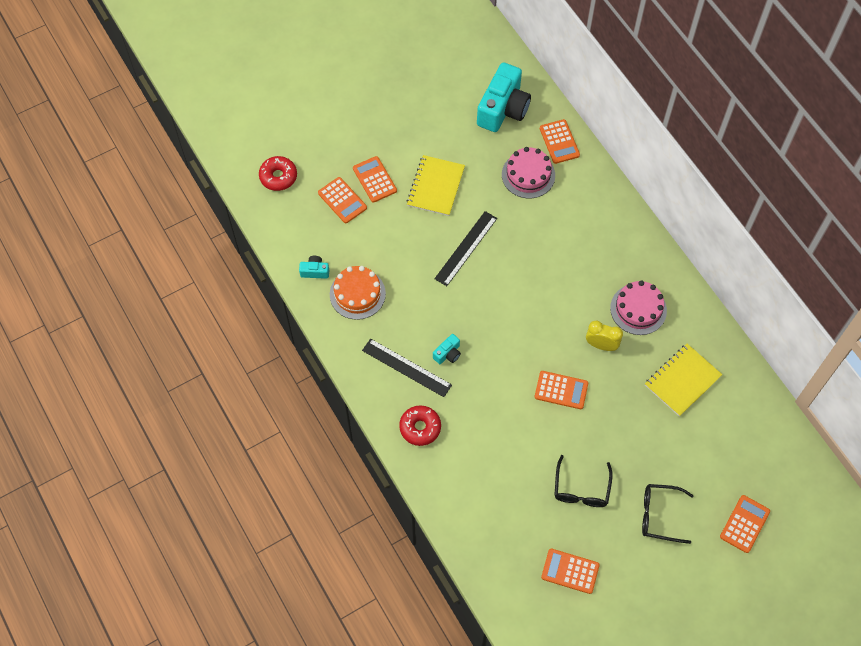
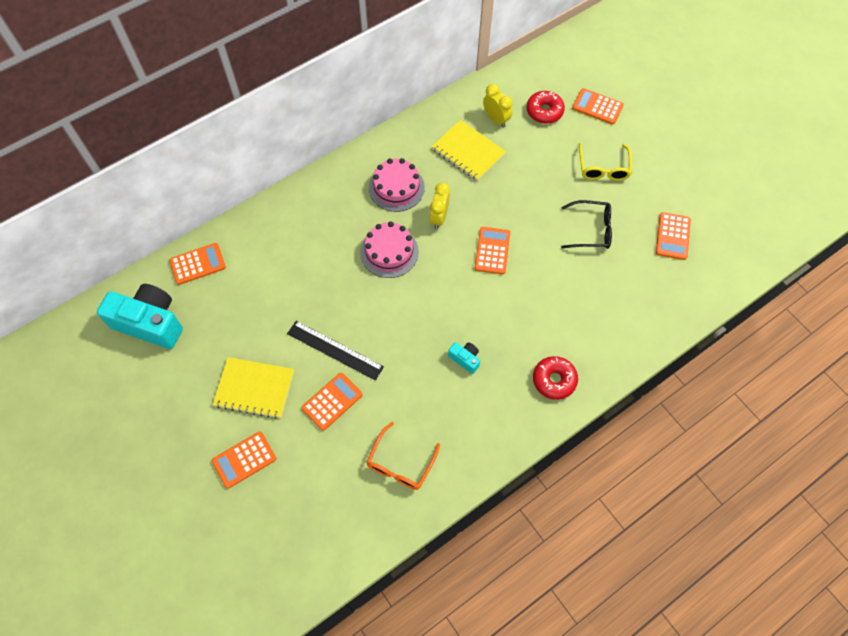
camera: 95 degrees left, 0 degrees up
(278, 177) = (238, 584): red donut -> red donut (544, 111)
(315, 271) = (374, 518): turquoise camera -> none
(342, 200) = (274, 496): orange calculator -> orange calculator (332, 401)
(357, 294) = (400, 463): orange cake -> orange glasses
(406, 368) = (487, 400): black ruler -> none
(528, 175) = (240, 292): pink cake -> pink cake (389, 252)
(659, 515) = (603, 168): black glasses -> yellow glasses
(726, 413) = (496, 119): none -> yellow clock

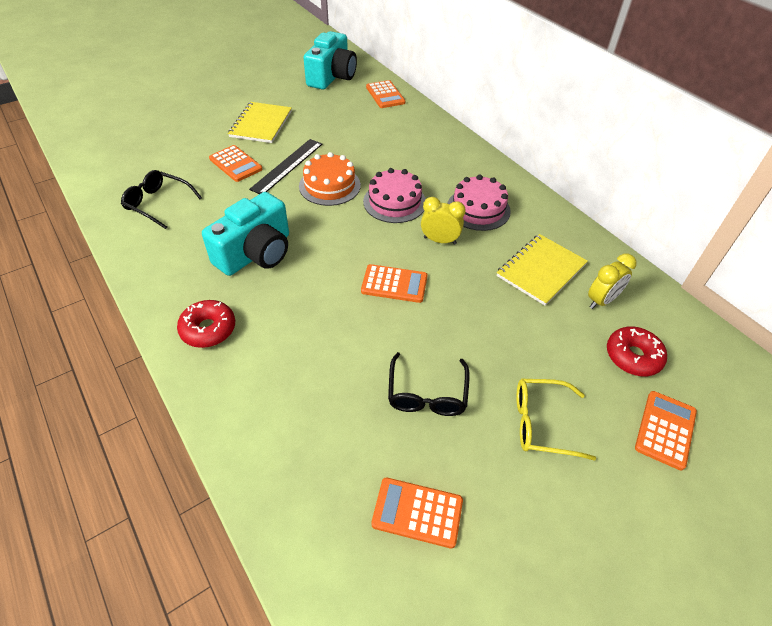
camera: 90 degrees right, 15 degrees down
(244, 460) = (199, 120): orange calculator -> none
(366, 308) = (329, 185): none -> orange cake
(400, 463) = (158, 203): orange glasses -> black glasses
(465, 359) = (256, 253): turquoise camera -> turquoise camera, size x2.28

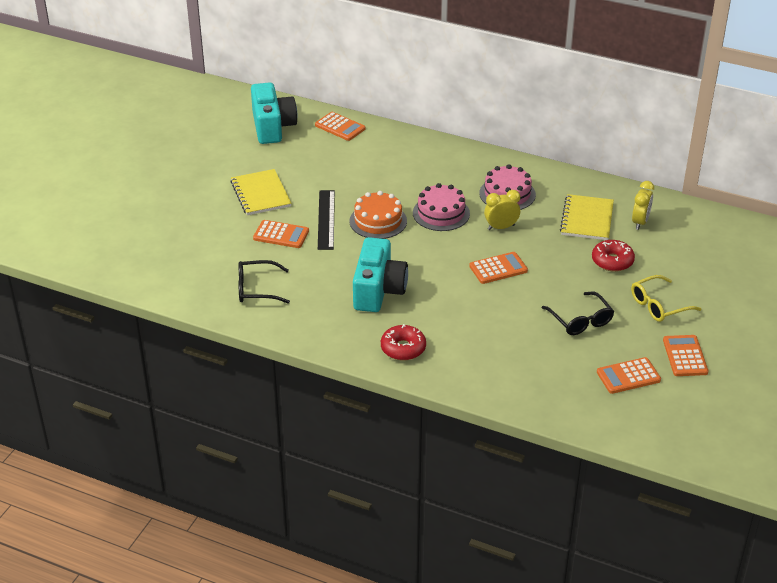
camera: 30 degrees left, 10 degrees down
(633, 356) = (682, 247): red donut -> red donut (612, 261)
(665, 430) = (727, 279): orange calculator -> orange calculator (685, 356)

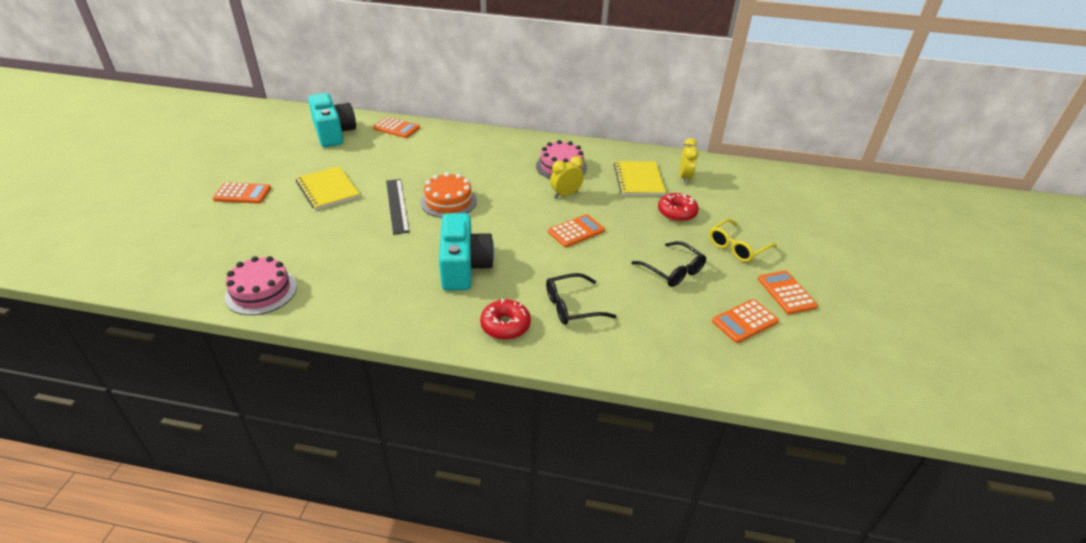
camera: 15 degrees left, 0 degrees up
(257, 289) = (333, 282): black glasses -> black glasses (572, 306)
(281, 235) = (353, 224): orange calculator -> orange calculator (242, 194)
(441, 213) = (506, 188): pink cake -> pink cake (261, 291)

